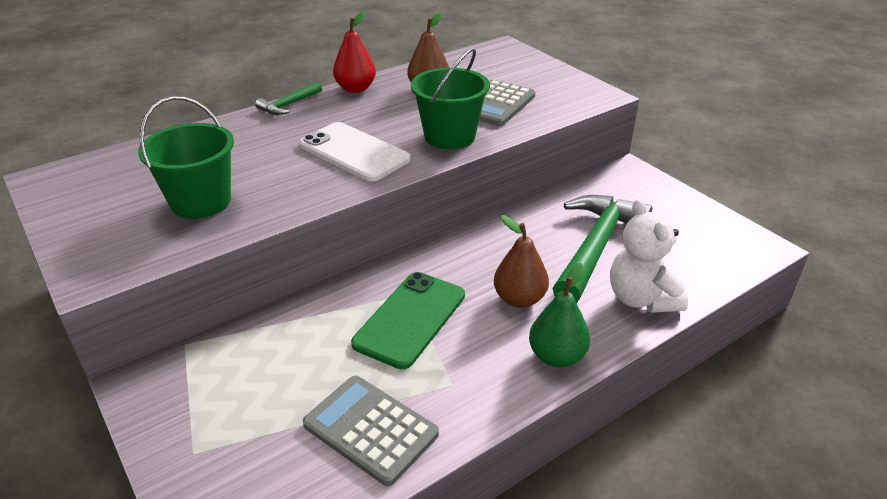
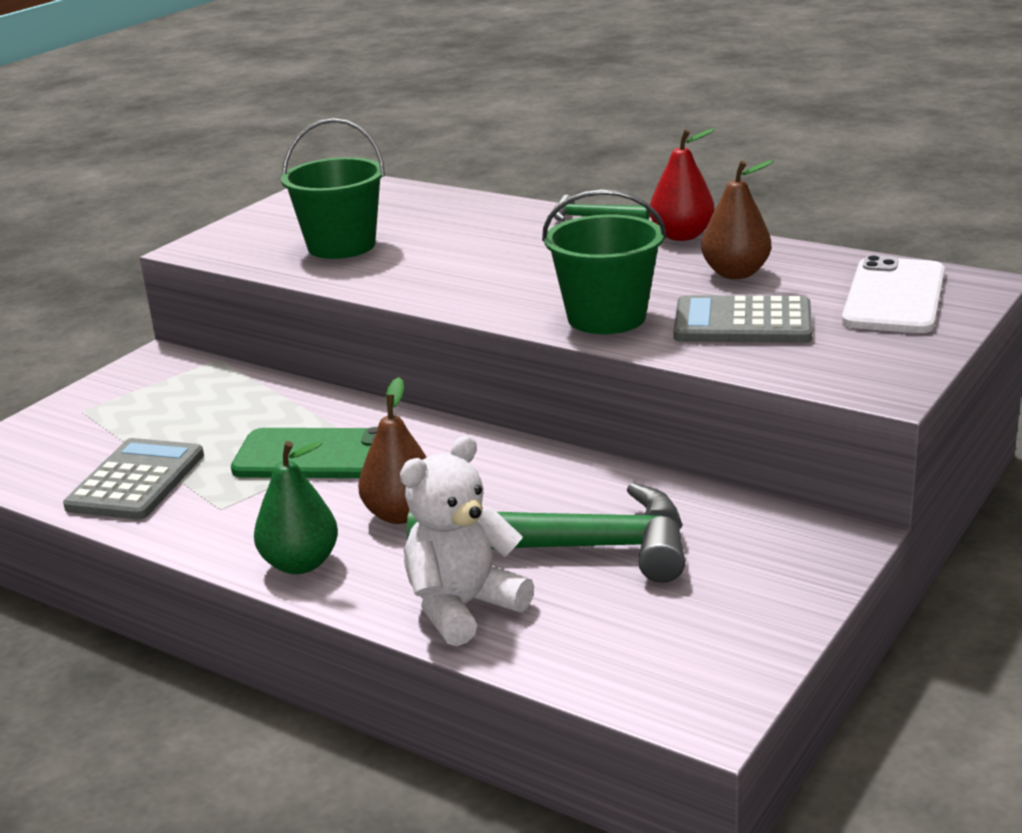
camera: 70 degrees right, 10 degrees down
(354, 152) = (509, 279): white phone -> white phone (894, 297)

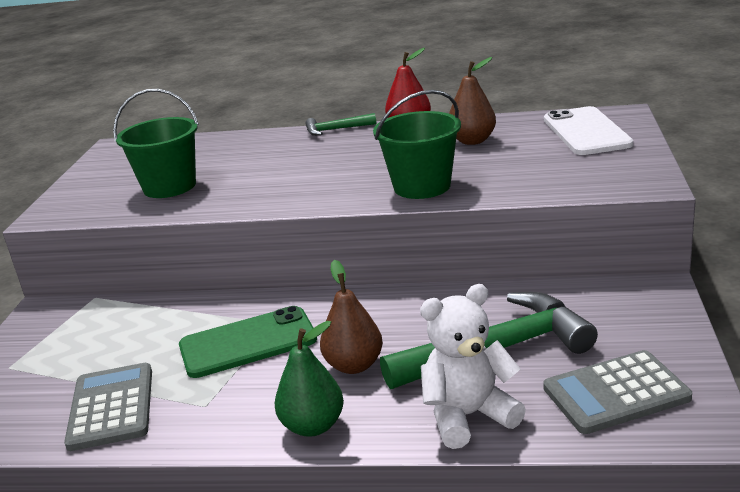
camera: 25 degrees left, 0 degrees up
(463, 607) = (468, 416): white teddy bear -> white teddy bear turned 45 degrees clockwise
(742, 323) = (514, 168): grey calculator -> grey calculator (616, 393)

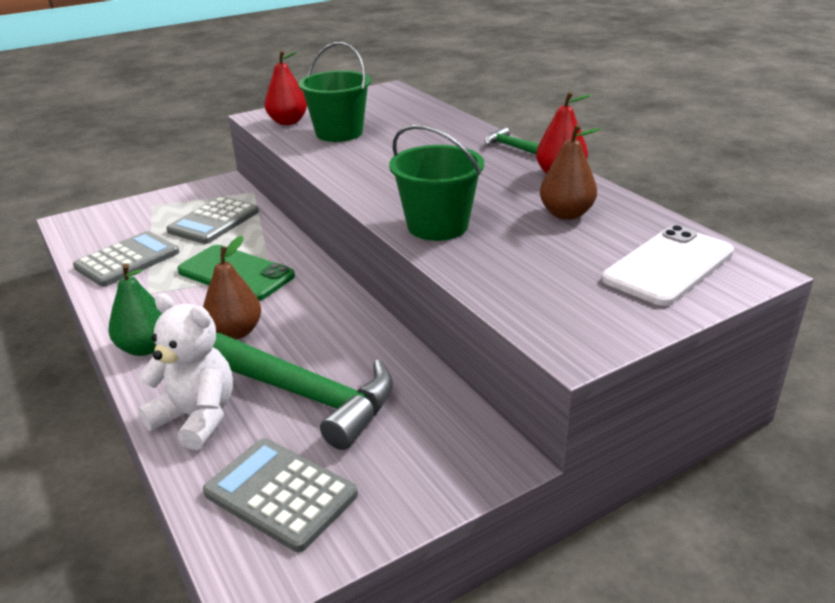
camera: 50 degrees right, 5 degrees up
(92, 204) = (288, 122): none -> red pear
(119, 334) = (214, 221): none -> grey calculator

